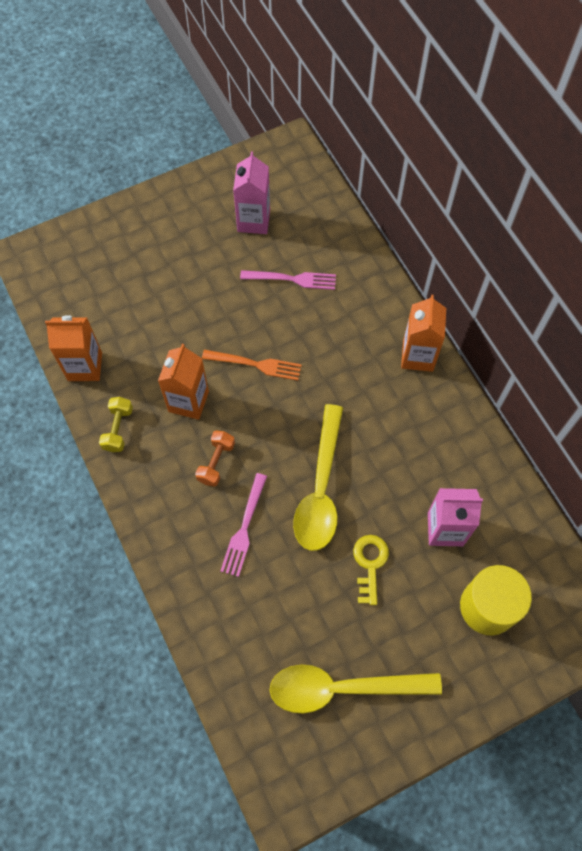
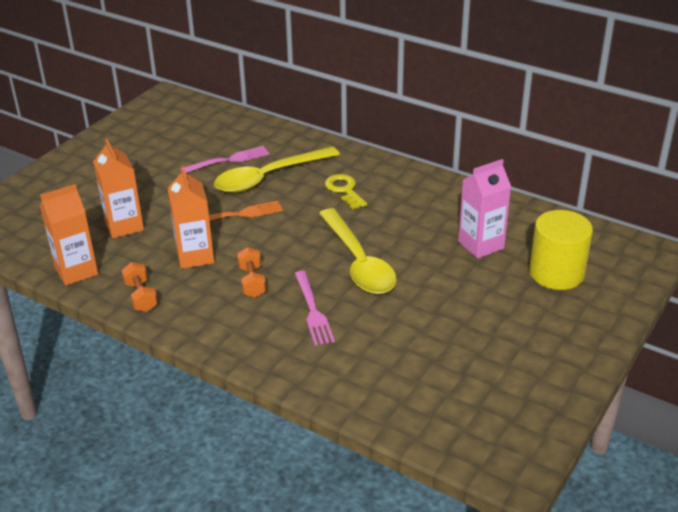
camera: 30 degrees left, 30 degrees down
(118, 429) = (141, 296): yellow dumbbell -> orange dumbbell
(253, 220) = (167, 141): pink carton -> none
(341, 688) = (489, 370): yellow spoon -> yellow spoon (268, 177)
(370, 564) = (440, 288): yellow key -> yellow key (344, 190)
(418, 356) = (369, 165): orange carton -> orange carton (124, 226)

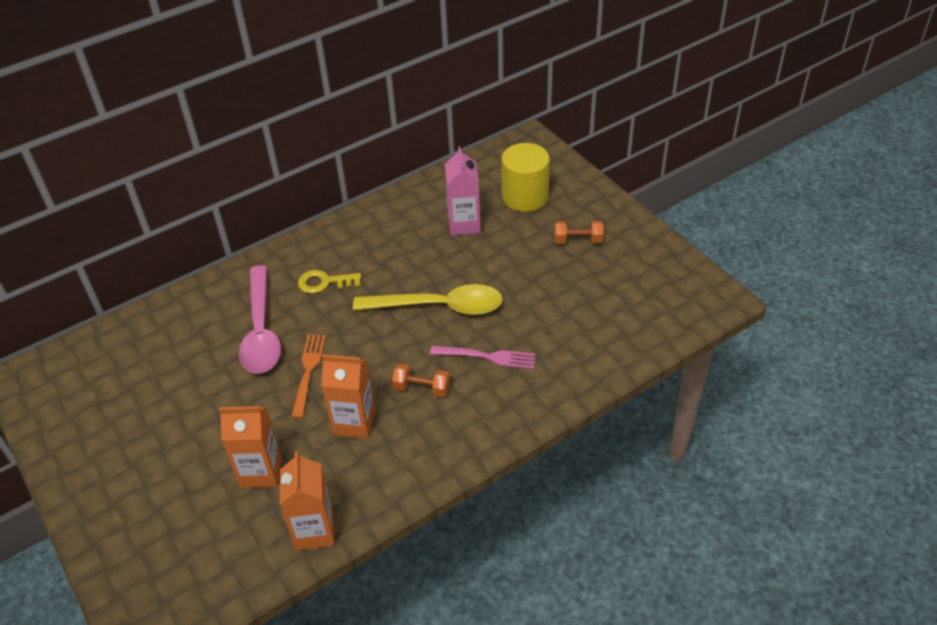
camera: 65 degrees left, 10 degrees up
(141, 296) = (392, 481): orange dumbbell -> orange dumbbell (578, 240)
(228, 160) = (204, 354): pink fork -> none
(268, 177) = (261, 331): yellow spoon -> pink spoon

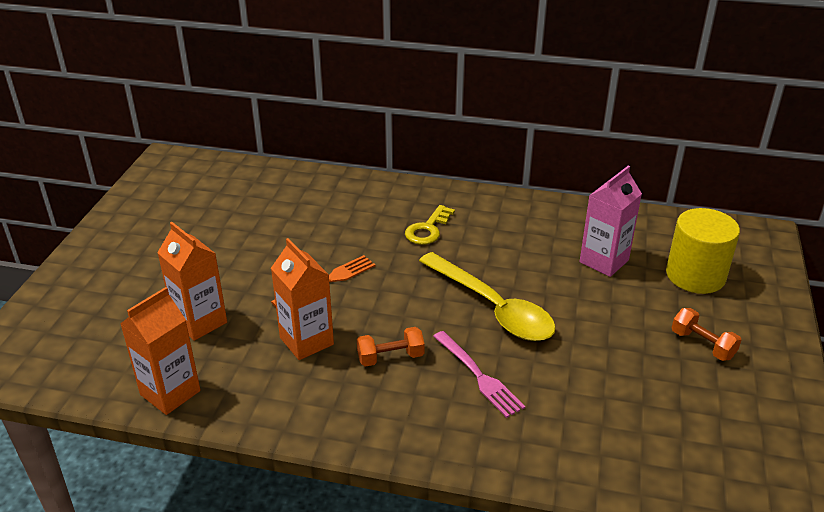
camera: 45 degrees right, 10 degrees down
(261, 331) = (336, 231): pink spoon -> none
(324, 282) = (428, 229): yellow key -> yellow key turned 105 degrees counterclockwise
(422, 388) = (390, 357): orange dumbbell -> orange dumbbell turned 75 degrees counterclockwise

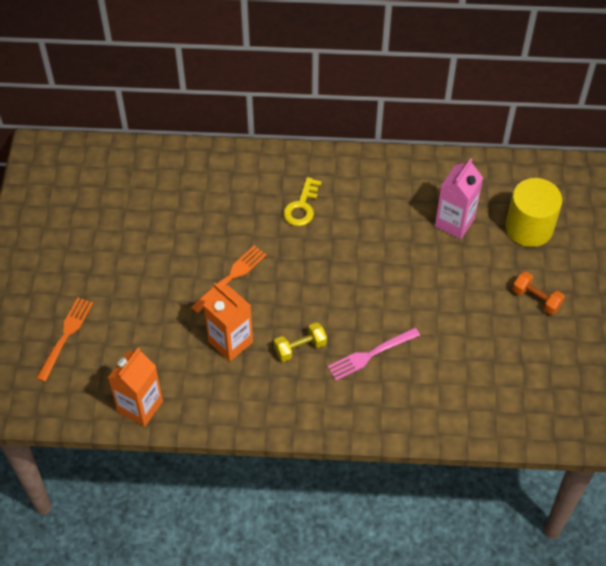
camera: 10 degrees left, 20 degrees up
(115, 311) = (65, 336): none -> orange fork
(200, 322) = (139, 336): orange carton -> none
(390, 357) = (300, 348): orange dumbbell -> yellow dumbbell
(478, 376) = (370, 354): pink fork -> pink fork turned 105 degrees clockwise
(493, 308) = (371, 286): yellow spoon -> none

